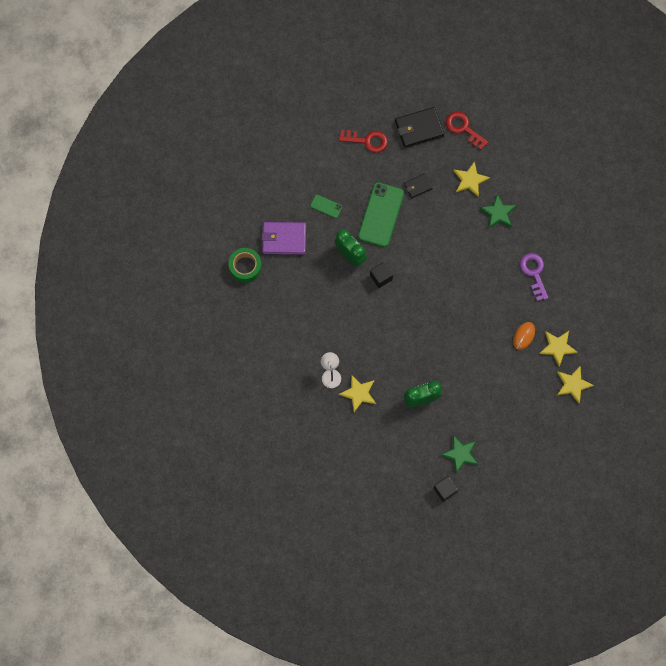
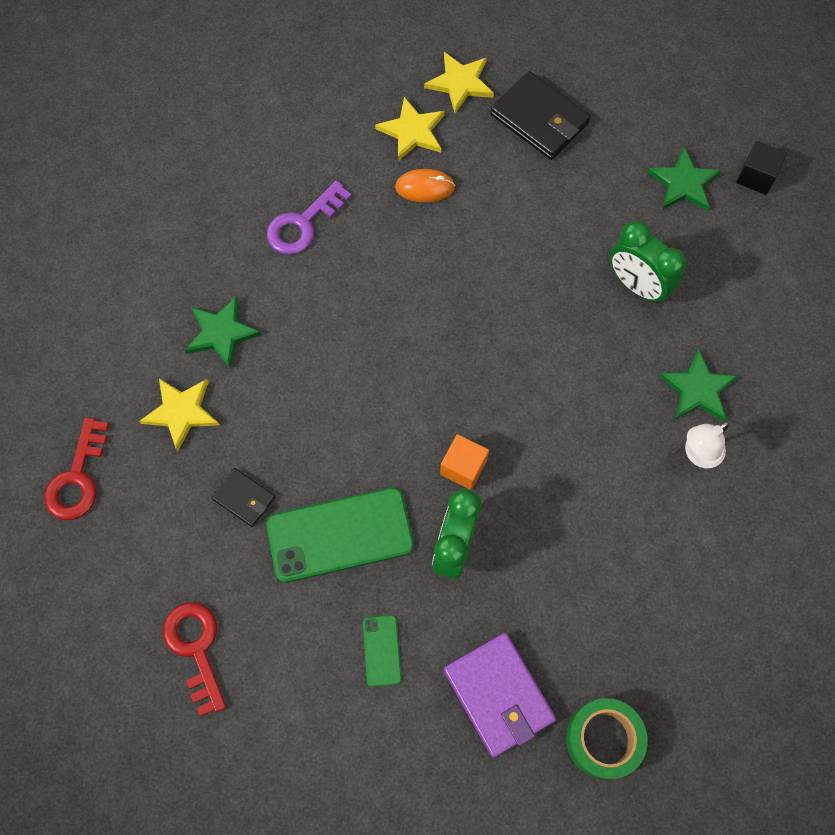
camera: 120 degrees left, 5 degrees down
(358, 393) = (698, 389): yellow star -> green star
(381, 277) = (463, 467): black cube -> orange cube
(419, 128) = (119, 561): black wallet -> black wallet (539, 119)

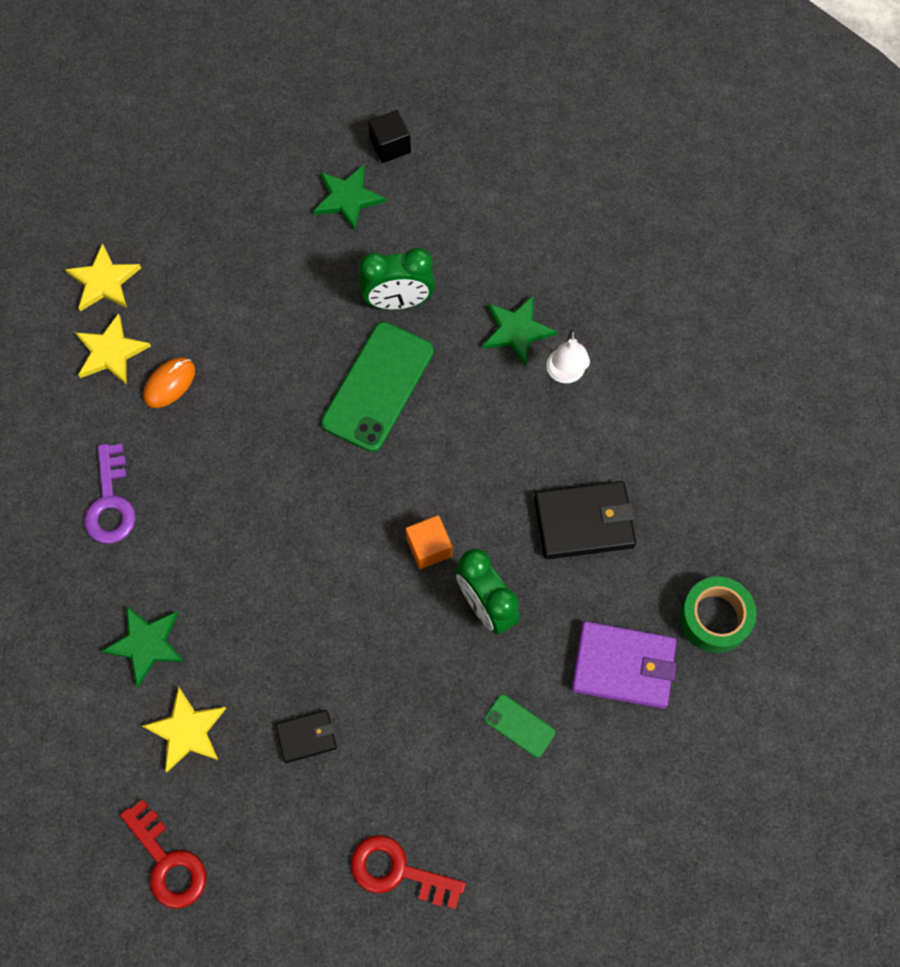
camera: 50 degrees left, 0 degrees up
(340, 534) = (401, 684): green phone -> green phone (378, 386)
(539, 119) = (194, 251): black wallet -> black wallet (584, 522)

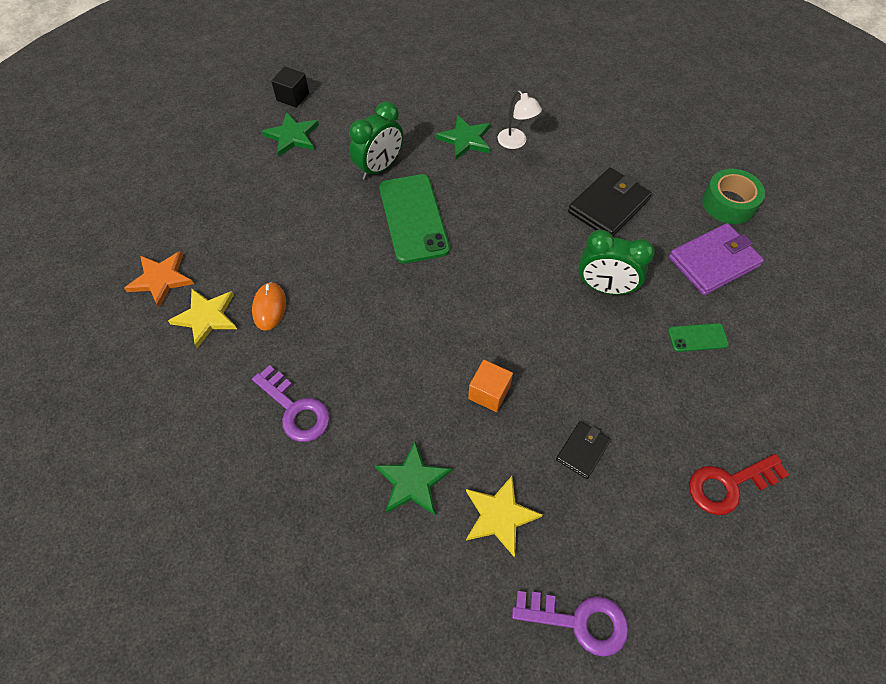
camera: 40 degrees left, 10 degrees down
(104, 281) = (161, 279): yellow star -> orange star
(168, 862) = (579, 621): red key -> purple key
(429, 547) = (537, 281): orange cube -> orange cube (489, 393)

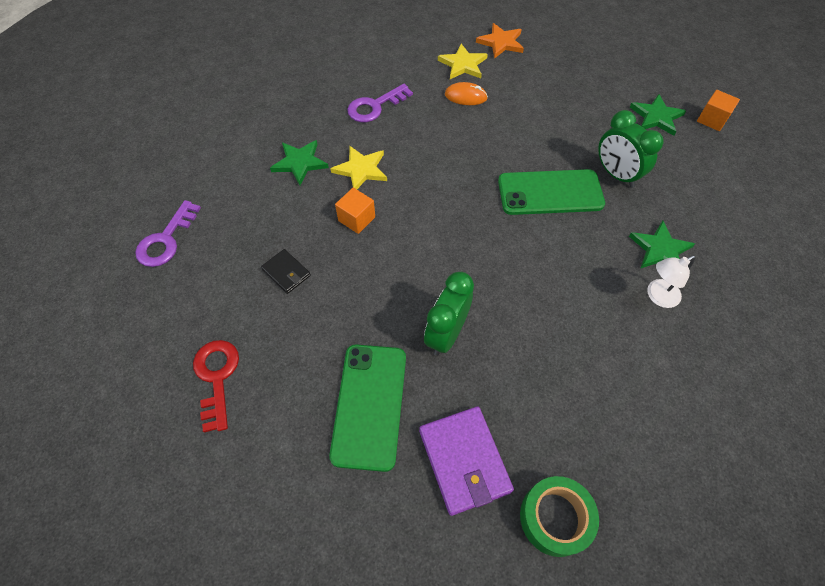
camera: 100 degrees right, 0 degrees up
(293, 97) = (712, 120): black cube -> orange cube
(499, 516) = (256, 208): yellow star -> yellow star (361, 170)
(608, 206) = (557, 369): black wallet -> none
(697, 337) = (370, 405): green phone -> green phone, size x2.12

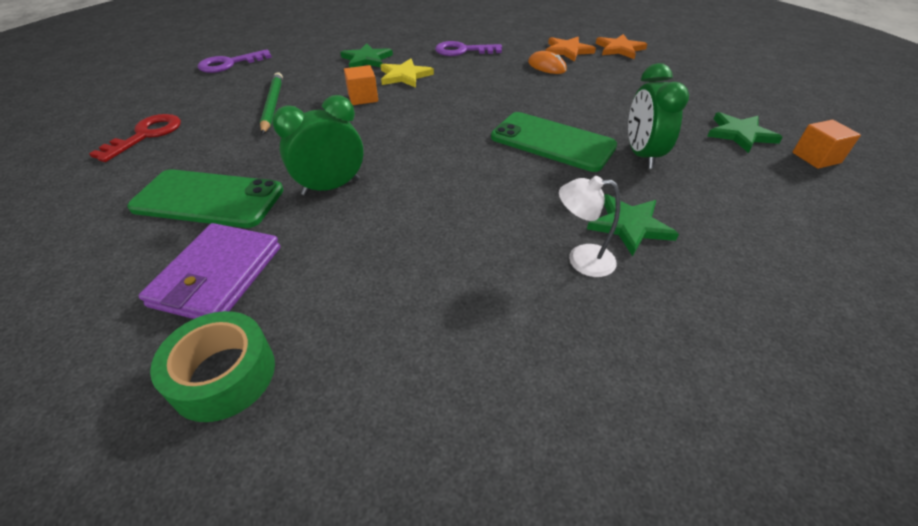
camera: 35 degrees right, 15 degrees down
(286, 272) = (272, 105): black wallet -> green pencil
(370, 405) = (208, 199): green phone -> green phone turned 60 degrees clockwise
(463, 64) = (567, 51): yellow star -> orange star

